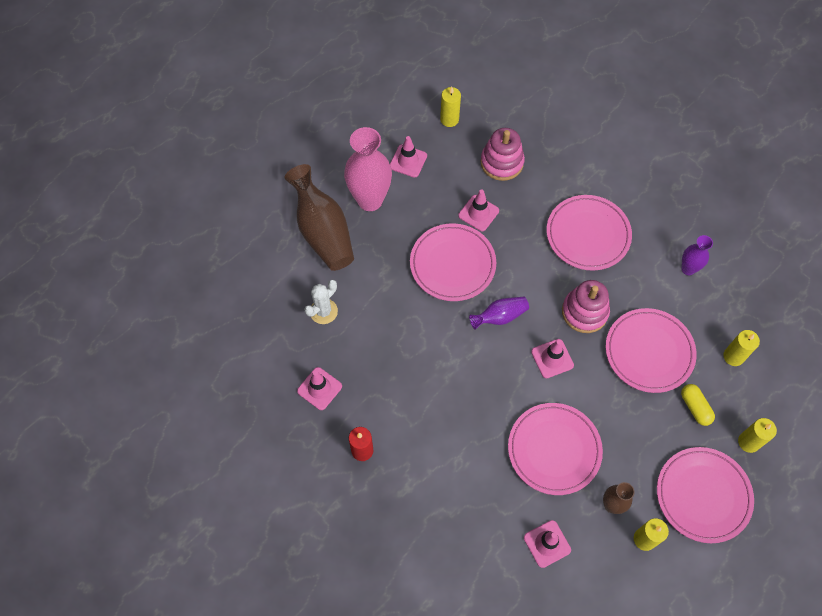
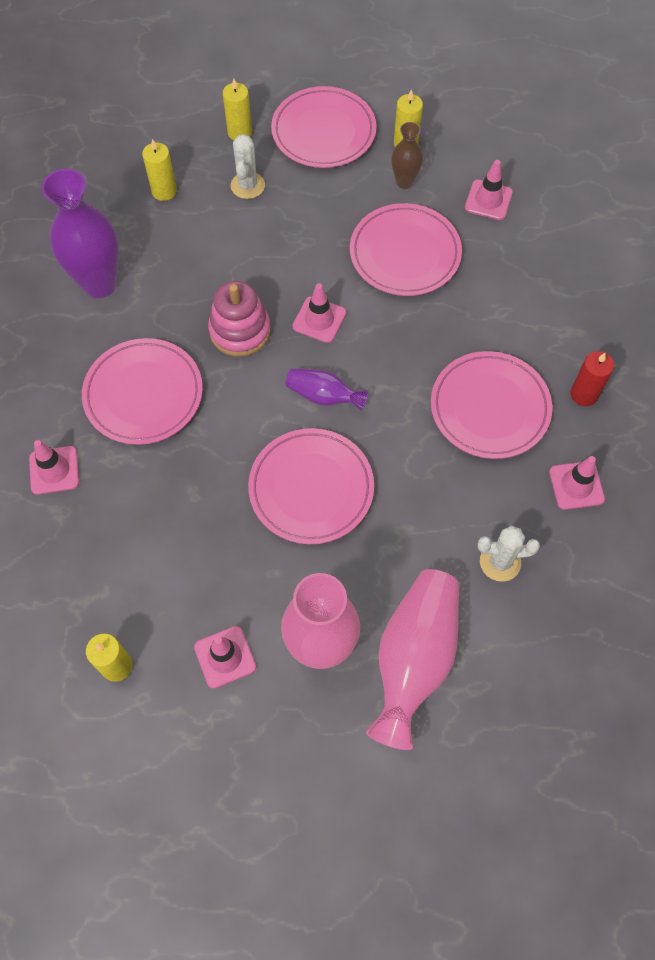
camera: 135 degrees left, 0 degrees up
(323, 231) = (414, 659): brown vase -> pink vase
(478, 213) = (221, 518): pink traffic cone -> pink traffic cone (54, 470)
(502, 162) = (127, 552): pink stacking toy -> none
(649, 352) = (228, 253): pink plate -> pink plate (489, 408)
(688, 269) = (99, 283): purple vase -> purple vase, size x1.90
(695, 407) = (247, 185): yellow capsule -> white cactus

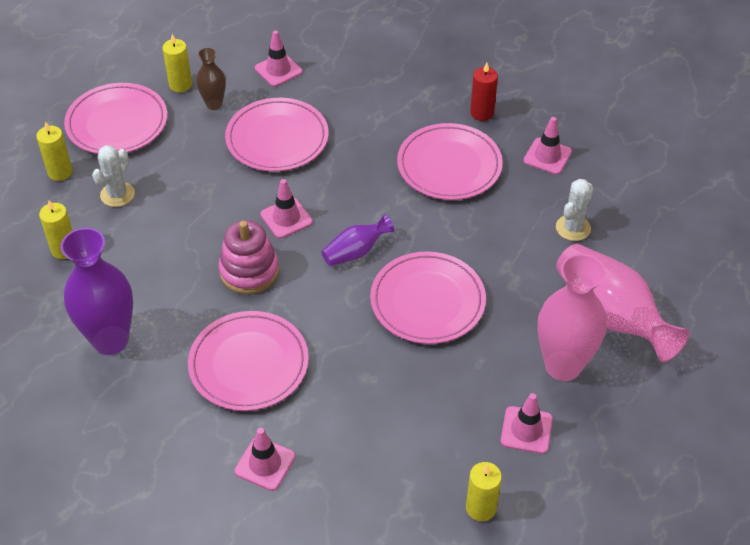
camera: 55 degrees left, 15 degrees down
(247, 185) = (117, 194): white cactus -> white cactus turned 75 degrees clockwise

